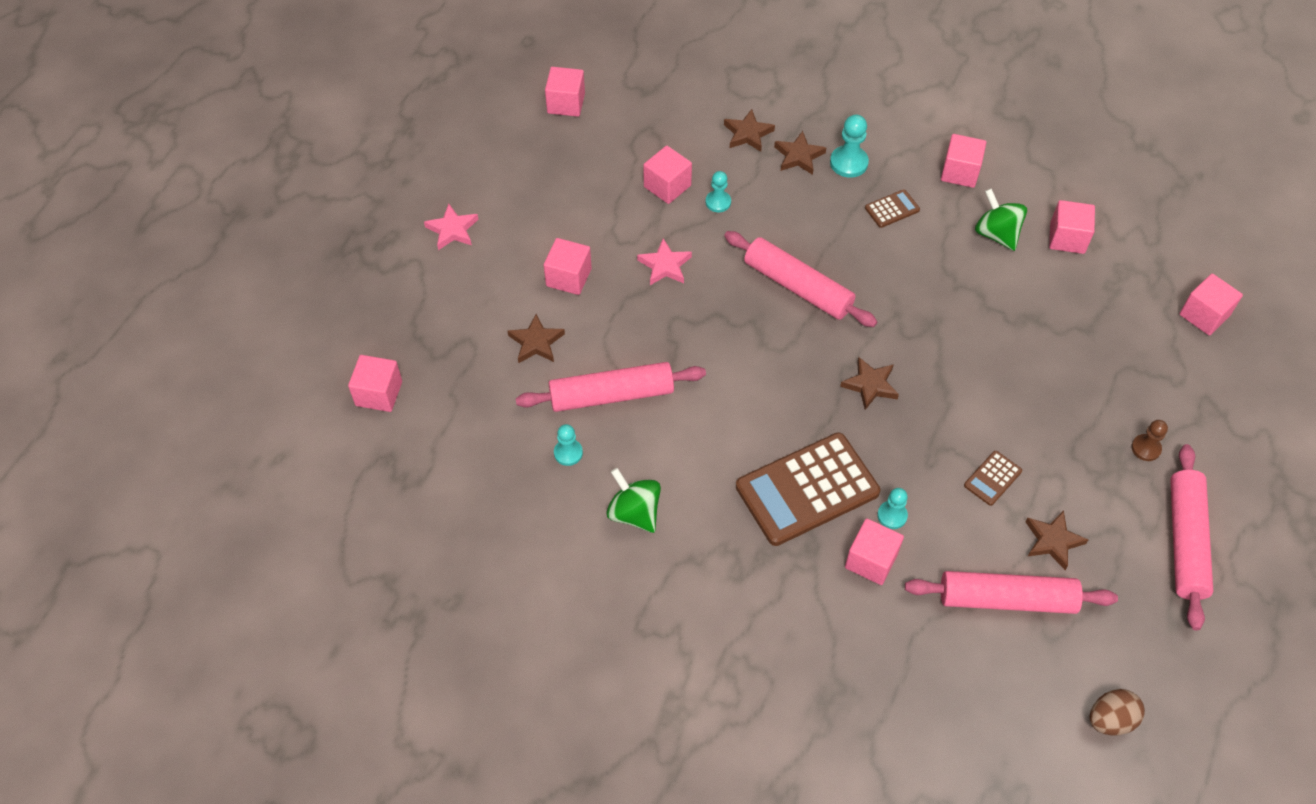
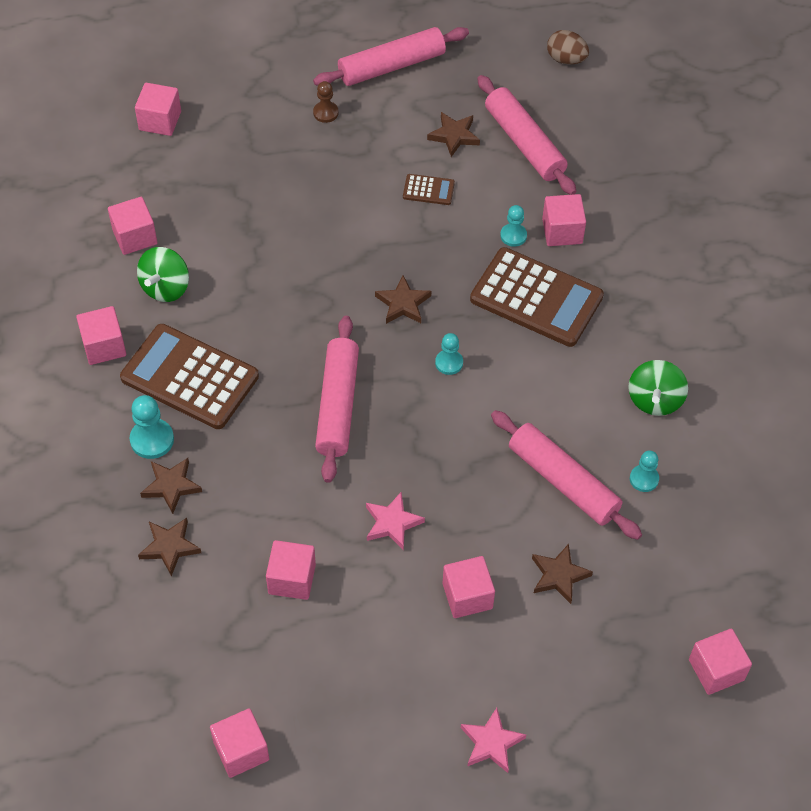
camera: 125 degrees left, 0 degrees up
(718, 202) = (281, 522): turquoise pawn -> turquoise pawn (449, 363)
(892, 209) = (189, 377): brown calculator -> brown calculator, size x2.30

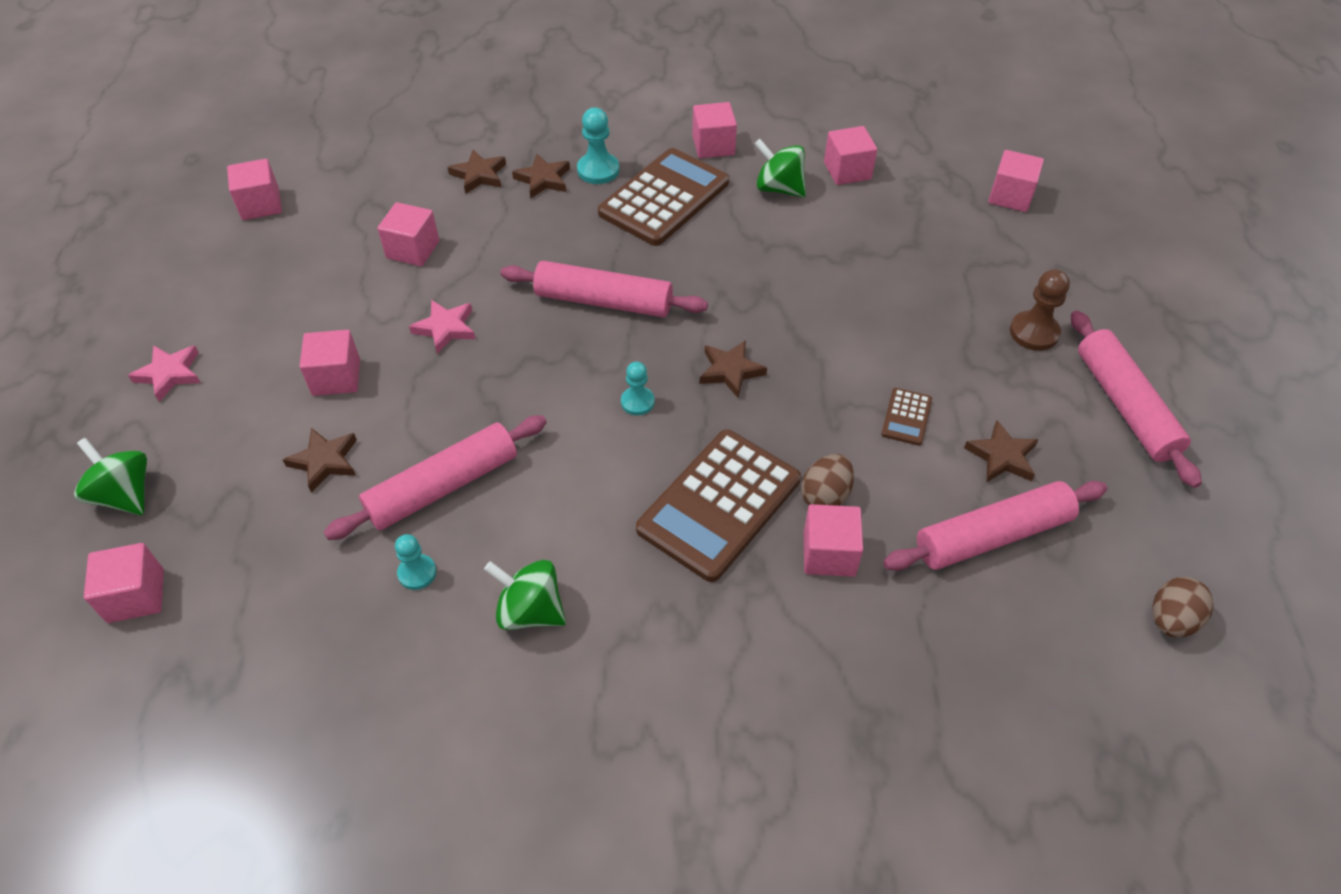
camera: 100 degrees right, 5 degrees down
(325, 113) = (1034, 332): brown pawn -> brown pawn, size x1.51
(513, 236) = (825, 496): turquoise pawn -> brown egg
(629, 721) = (125, 495): none -> green spinning top

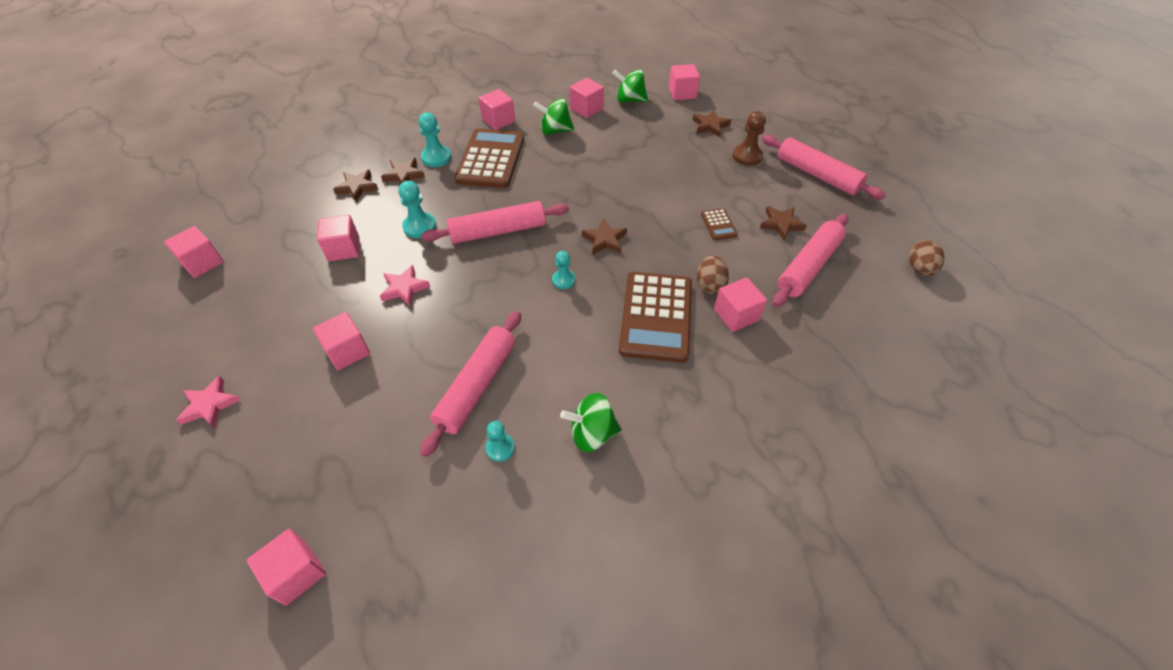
camera: 30 degrees left, 0 degrees up
(125, 495) = (233, 506): green spinning top -> green spinning top (630, 100)
(325, 461) = (379, 409): brown star -> brown star (710, 126)
(515, 256) = (419, 227): none -> turquoise pawn

